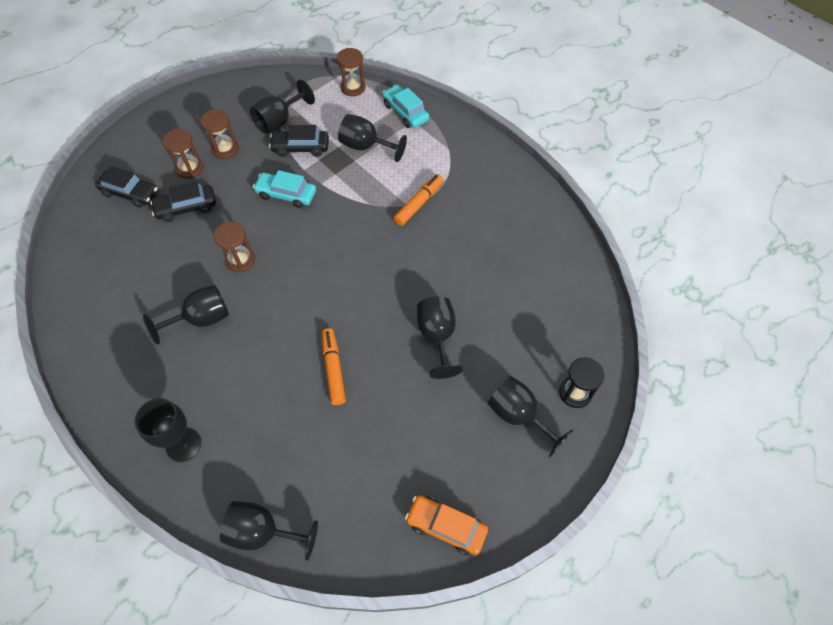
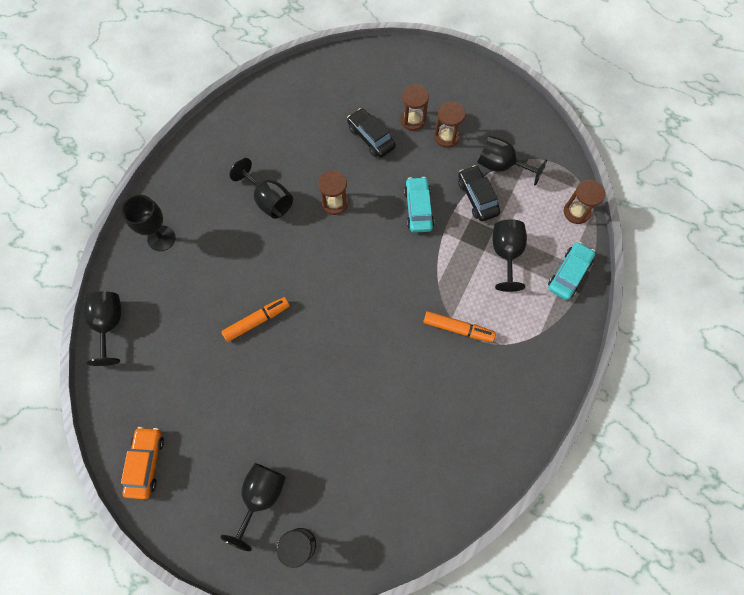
camera: 70 degrees right, 10 degrees up
(130, 193) = (368, 90): black car -> none
(437, 336) = (316, 397): black goblet -> none

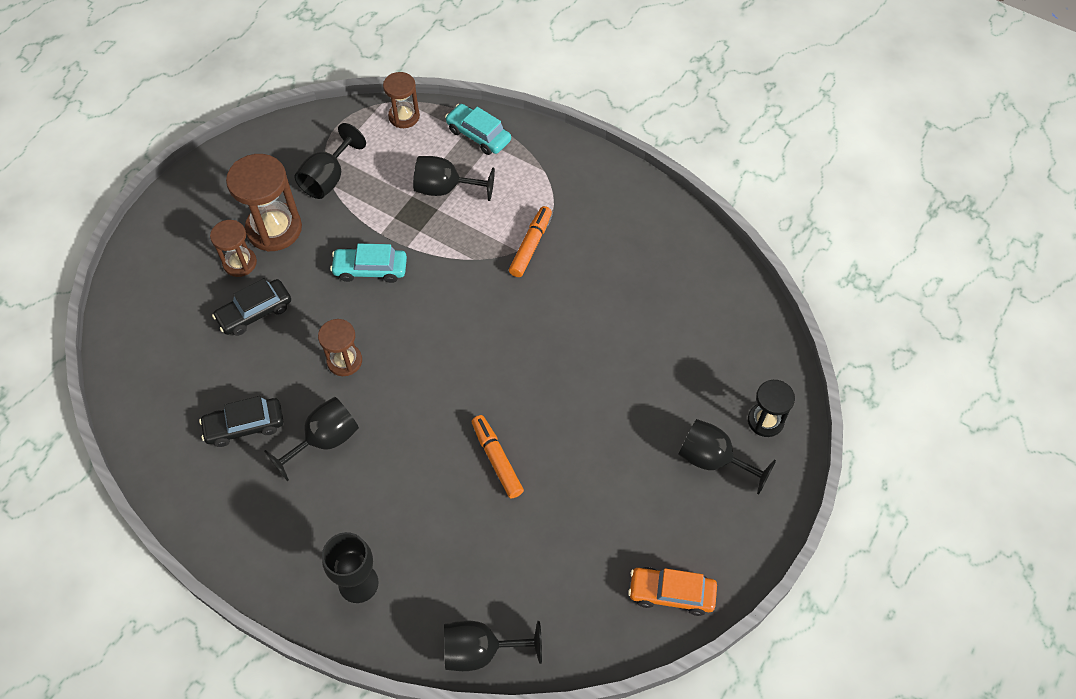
camera: 85 degrees left, 10 degrees down
(446, 137) = (274, 229): brown hourglass -> brown hourglass, size x1.68
(477, 197) = (367, 207): black car -> black car (244, 426)

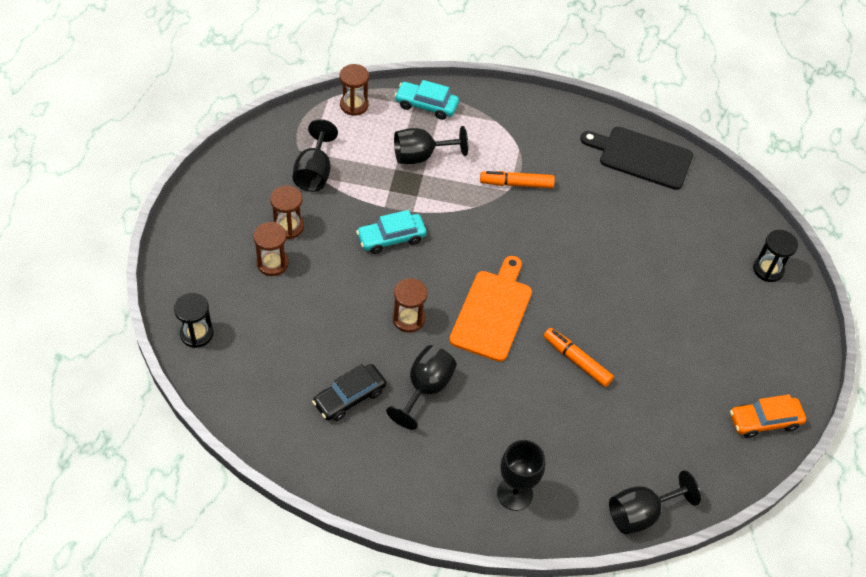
camera: 25 degrees left, 5 degrees down
(132, 315) = (196, 334): none -> black hourglass
(255, 312) = (308, 301): black car -> none
(274, 229) = (288, 227): brown hourglass -> brown hourglass, size x0.60
(434, 379) = (492, 312): none -> orange cutting board
(531, 246) = (516, 184): orange marker -> orange marker turned 90 degrees counterclockwise
(685, 252) = (641, 157): none -> black cutting board
(713, 460) = (744, 310): black goblet -> none

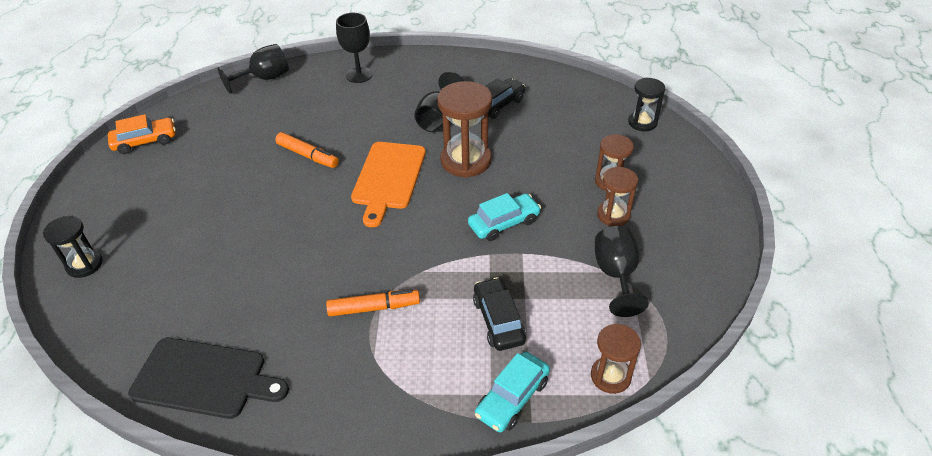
camera: 175 degrees right, 10 degrees down
(408, 319) = (466, 161): brown hourglass -> brown hourglass, size x1.68
(421, 156) = (498, 320): black goblet -> black car
(426, 105) = (512, 398): turquoise car -> turquoise car turned 120 degrees clockwise

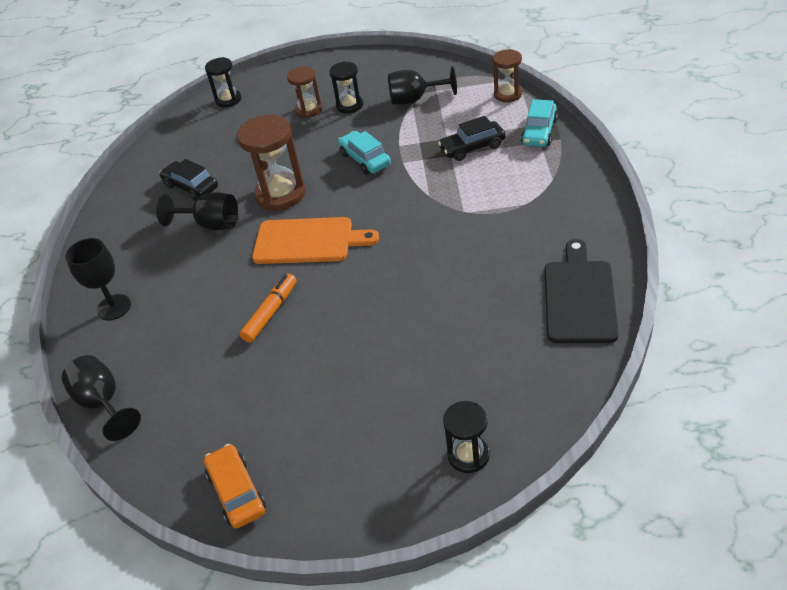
camera: 90 degrees left, 0 degrees up
(374, 308) = (476, 214): orange marker -> none
(512, 398) = (539, 132): turquoise car -> turquoise car turned 75 degrees clockwise
(613, 215) = (349, 105): brown hourglass -> black hourglass

